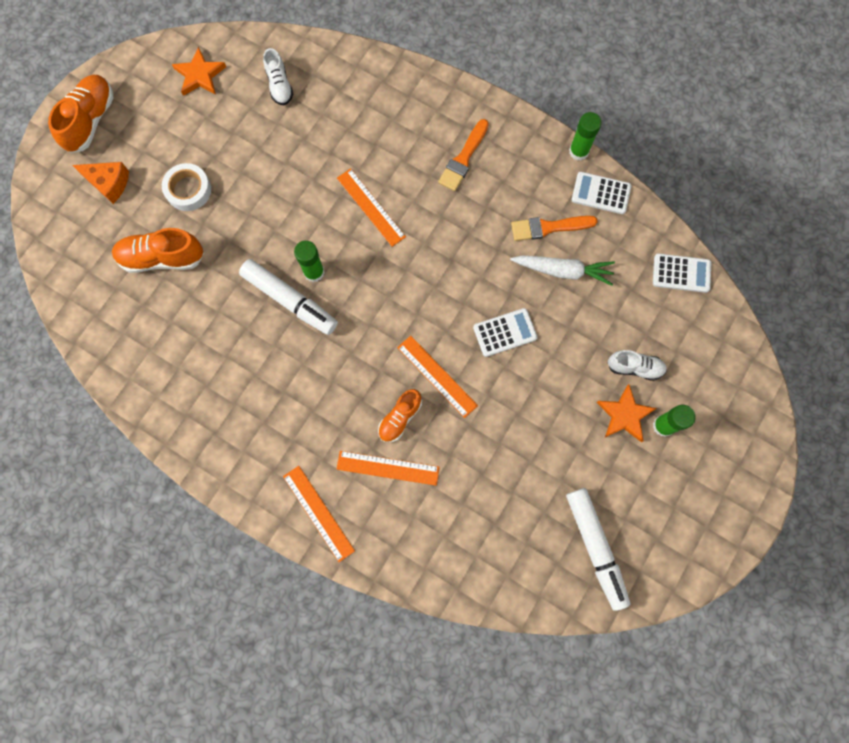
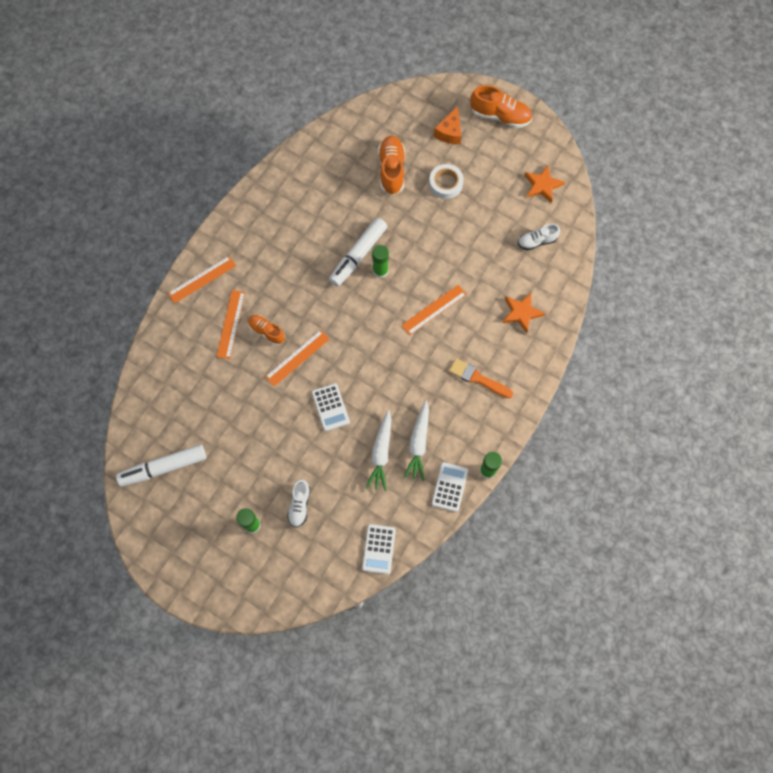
camera: 90 degrees right, 5 degrees down
(548, 227) = (418, 443): orange brush -> white carrot
(624, 415) = (262, 495): orange star -> orange star (521, 313)

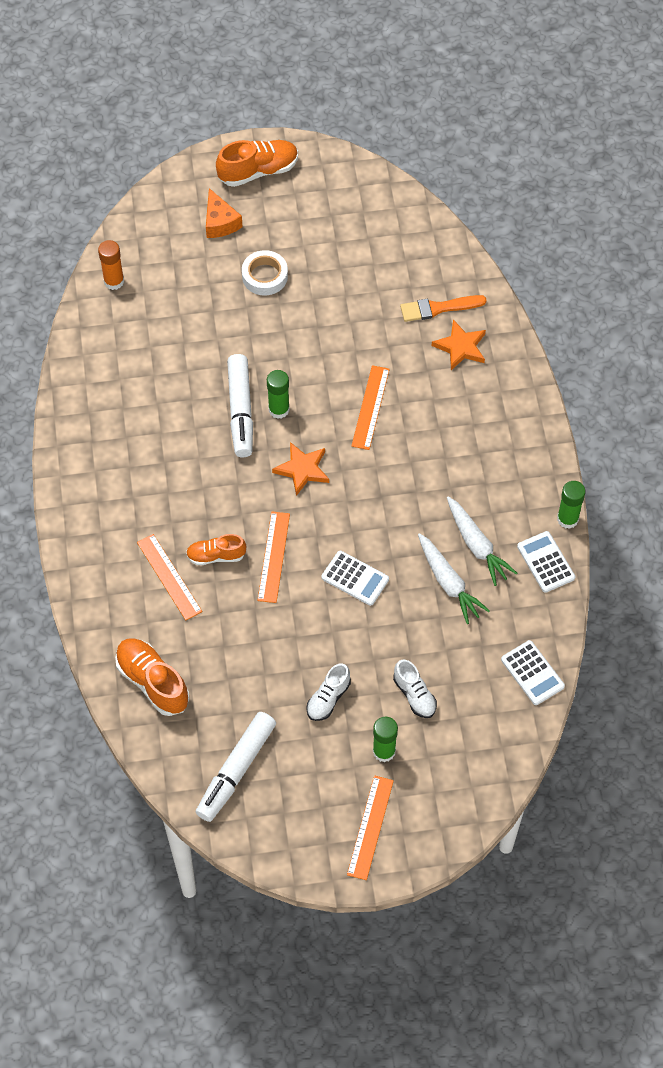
camera: 40 degrees left, 10 degrees down
(202, 279) = (92, 556): orange ruler -> orange ruler (370, 827)
(358, 125) = (114, 281): none -> orange glue stick
(391, 170) = (194, 302): orange shoe -> orange shoe (153, 682)
(478, 378) = (476, 440): orange brush -> orange brush (438, 308)
(537, 241) = (411, 268): white shoe -> white shoe (328, 698)
(542, 185) = (366, 210): orange star -> orange star (302, 470)

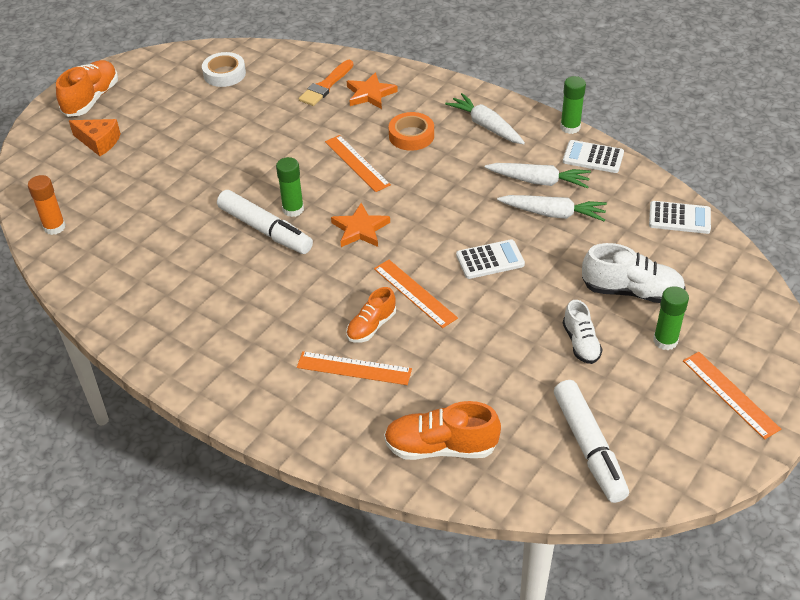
camera: 45 degrees left, 15 degrees down
(265, 276) = (176, 148): white tape -> white tape (224, 74)
(414, 695) = (631, 291): white shoe -> white shoe, size x1.58
(440, 417) = (411, 136): none -> orange tape
(506, 459) = (486, 126): none -> white carrot

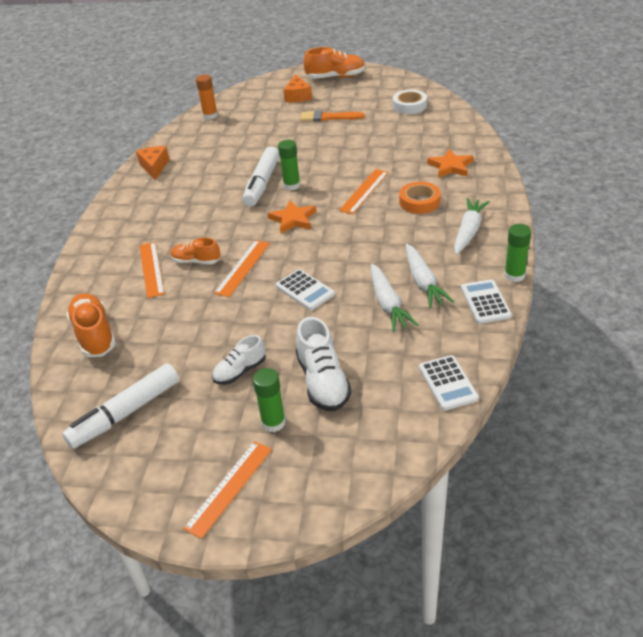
camera: 65 degrees right, 5 degrees down
(126, 311) = (154, 167): none -> orange cheese
(326, 86) = (440, 146): orange brush -> orange brush (328, 117)

